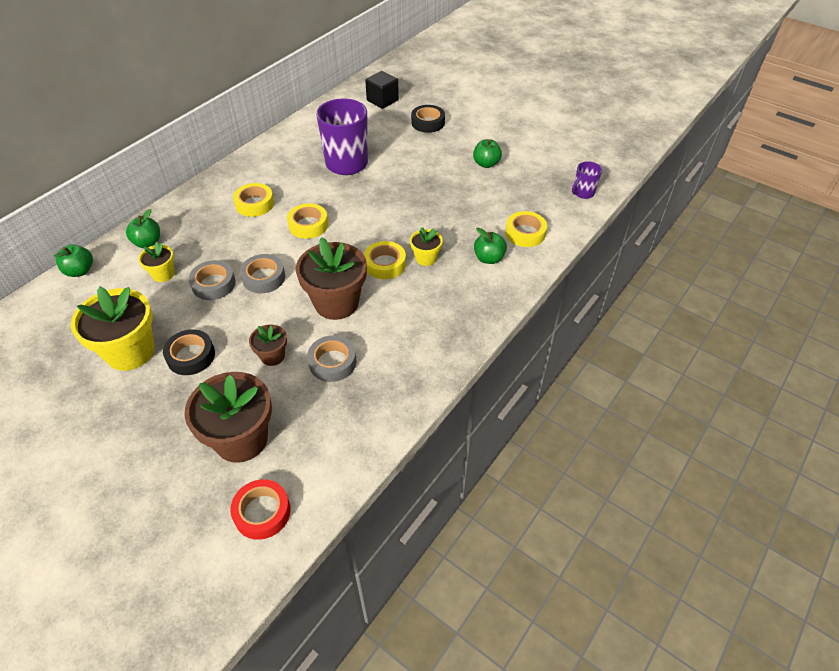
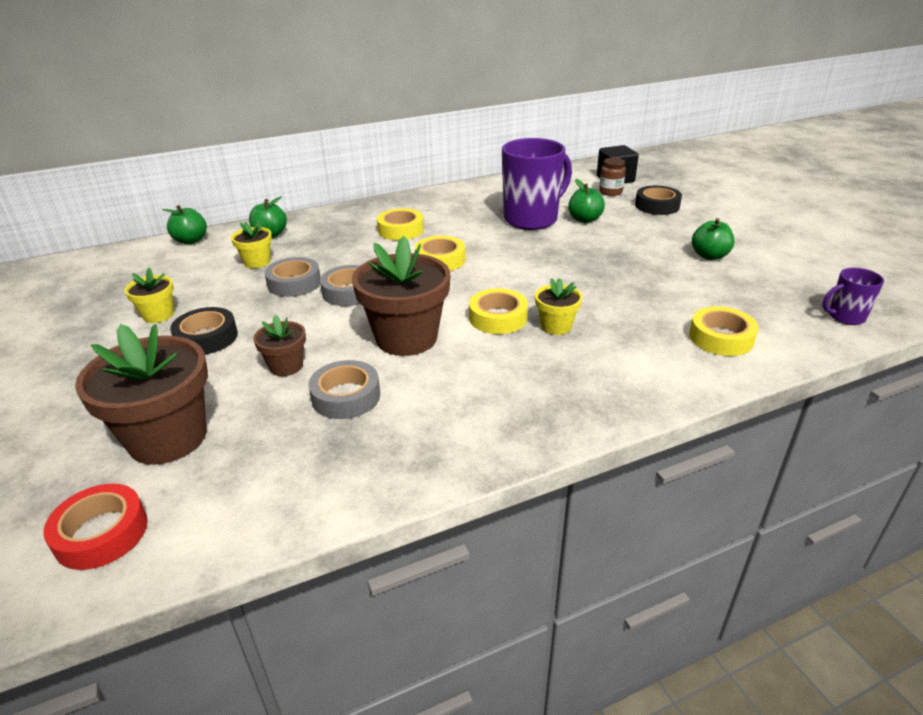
camera: 30 degrees right, 15 degrees down
(130, 351) = (158, 315): yellow flower pot -> yellow flower pot, size x0.51
(387, 116) = (610, 192): none -> brown jar
(489, 258) = (645, 350): green apple -> green apple (584, 219)

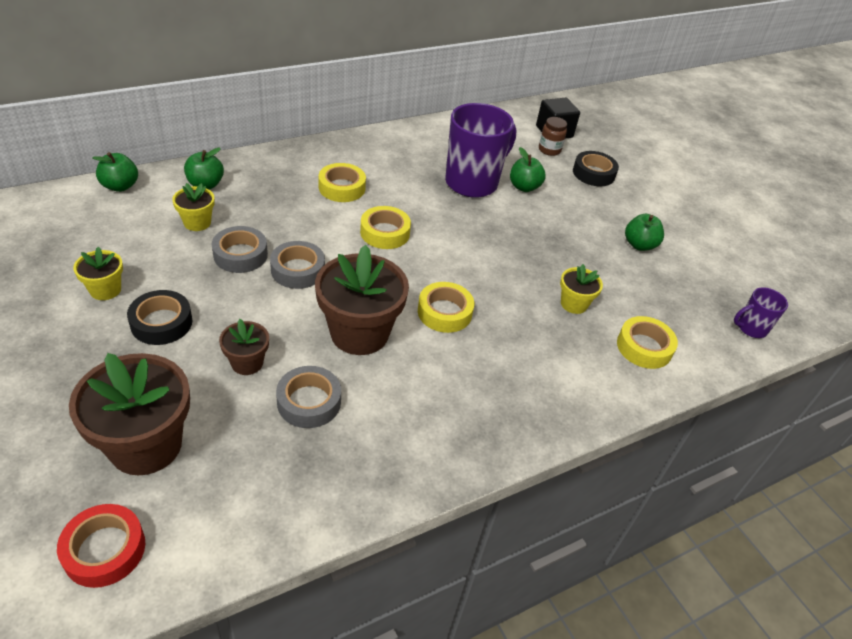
camera: 10 degrees left, 10 degrees up
(556, 326) = (498, 326): yellow flower pot -> yellow flower pot (573, 304)

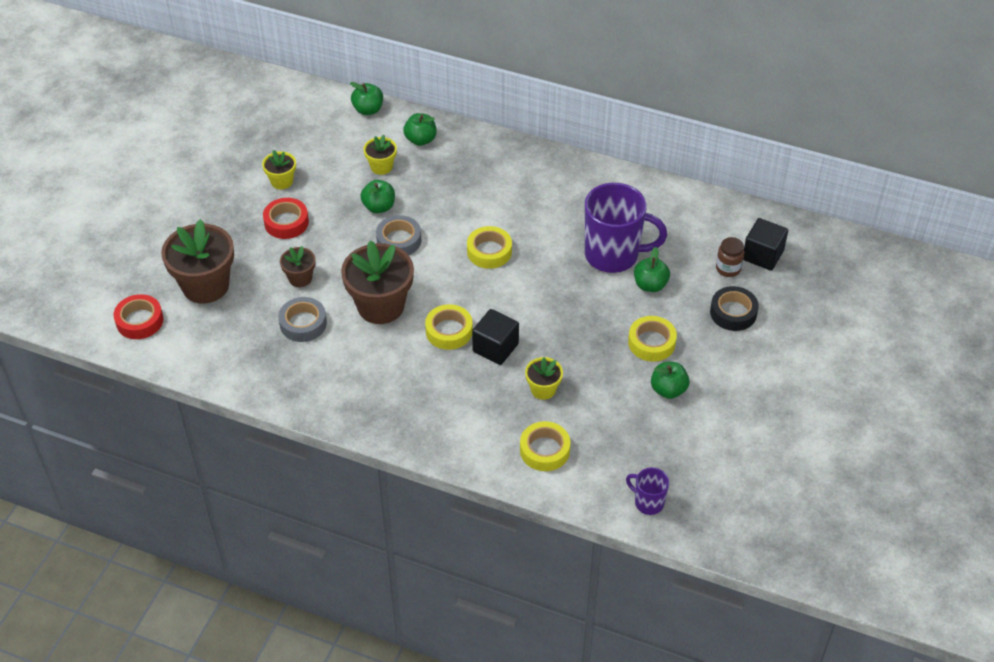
camera: 55 degrees right, 5 degrees up
(161, 323) = (286, 222): black tape -> red tape
(240, 255) = (379, 207): grey tape -> green apple
(342, 188) = (507, 198): yellow tape -> yellow tape (651, 343)
(496, 299) = (495, 347): none -> black cube

